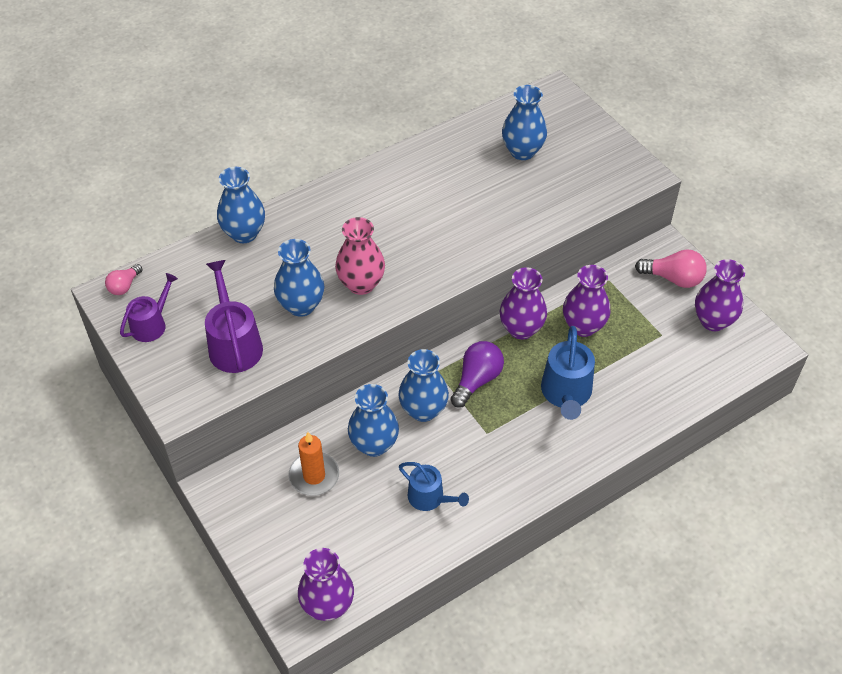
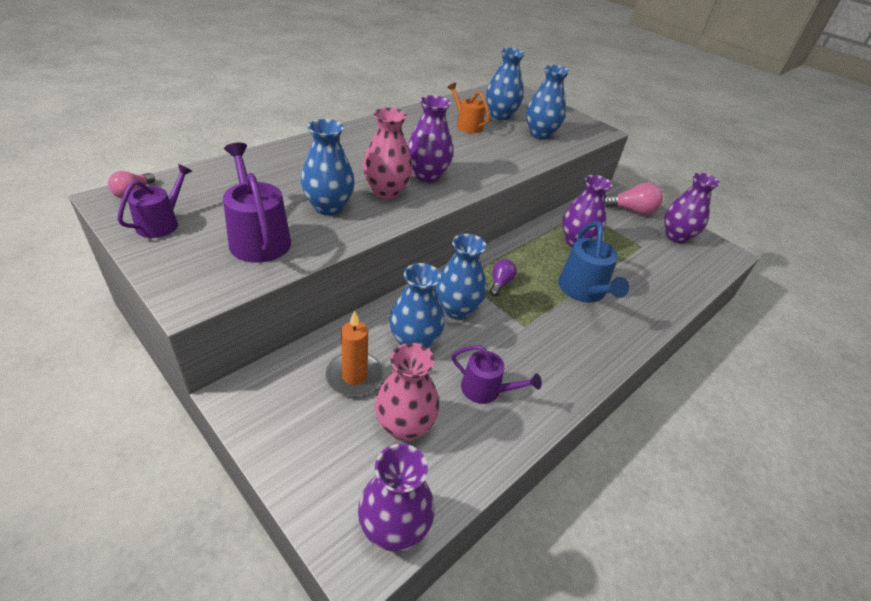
camera: 15 degrees left, 10 degrees down
(244, 233) = (265, 157): blue vase -> blue vase (540, 134)
(350, 525) = (405, 426): none -> pink vase
(429, 498) = (486, 390): blue watering can -> purple watering can
(475, 172) = (467, 125): none -> orange watering can
(477, 380) = (500, 283): purple light bulb -> purple light bulb, size x0.61
(521, 329) = (525, 245): purple vase -> purple vase (427, 175)

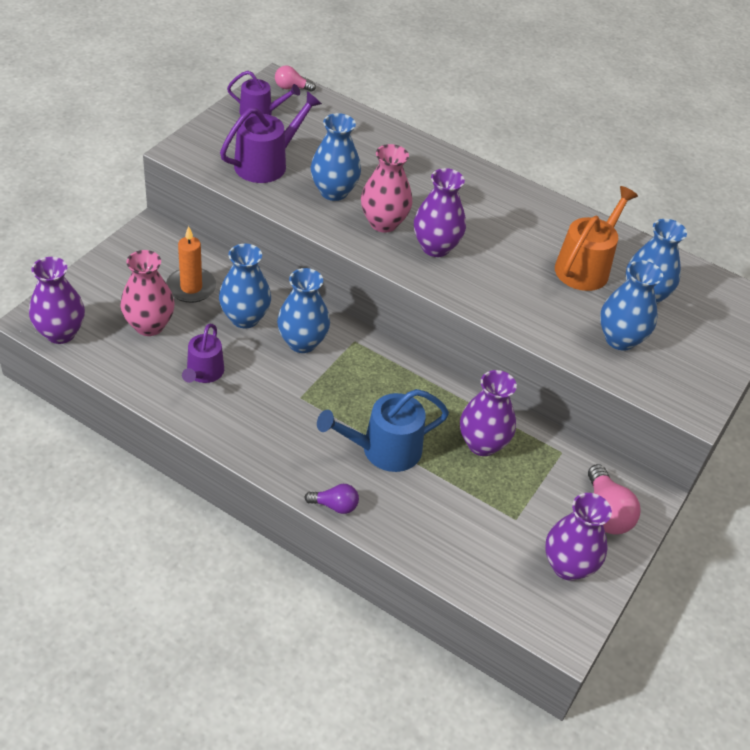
camera: 75 degrees right, 5 degrees up
(467, 125) = (585, 267): orange watering can -> orange watering can, size x1.53
(500, 283) = (360, 373): purple light bulb -> purple light bulb (335, 505)

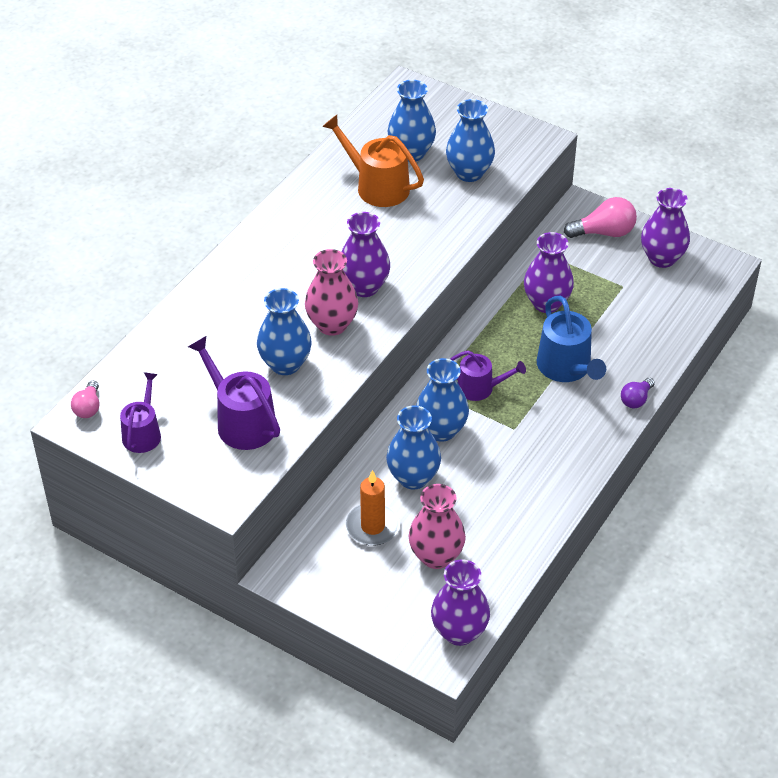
camera: 85 degrees left, 0 degrees up
(203, 373) = (496, 504): purple watering can -> purple watering can (480, 388)
(335, 505) = (636, 399): purple light bulb -> purple light bulb turned 150 degrees counterclockwise

